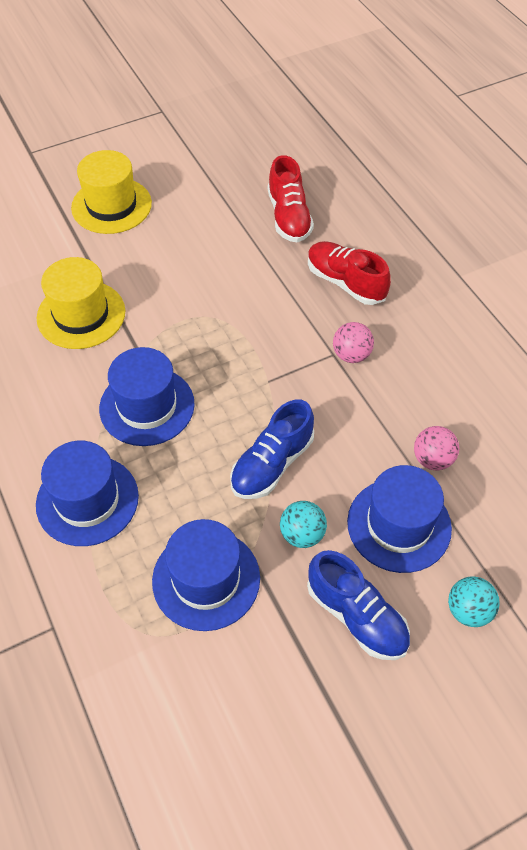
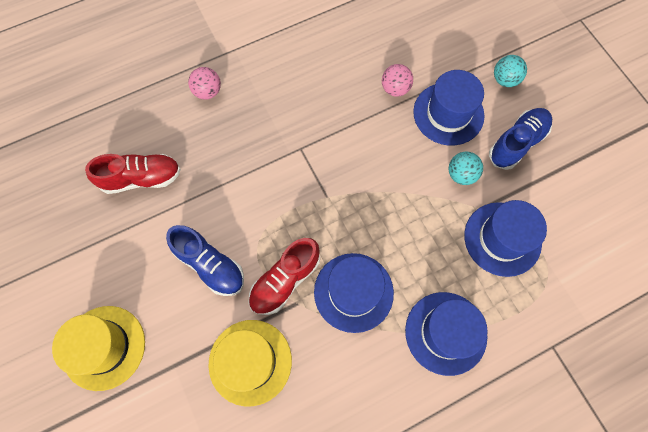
camera: 90 degrees left, 15 degrees up
(272, 464) = (404, 194): blue shoe -> blue shoe (210, 265)
(345, 282) = (225, 136): red shoe -> red shoe (285, 280)
(351, 355) = (302, 135): pink ball -> pink ball (208, 92)

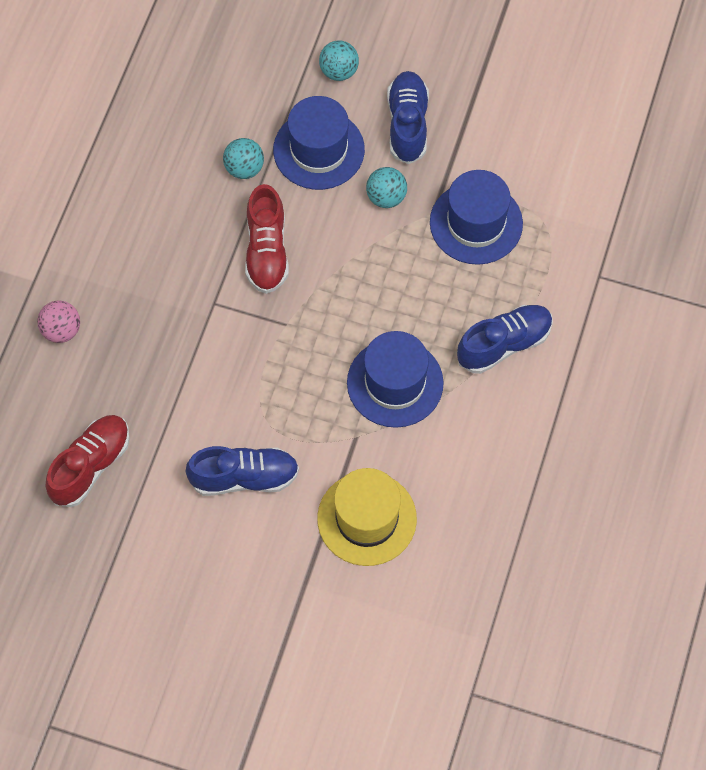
camera: 45 degrees left, 5 degrees down
(104, 347) = (226, 628): yellow hat -> none
(285, 280) = (325, 428): red shoe -> red shoe (266, 251)
(395, 89) = (244, 168): pink ball -> turquoise ball
(445, 333) = (504, 344): blue hat -> blue shoe

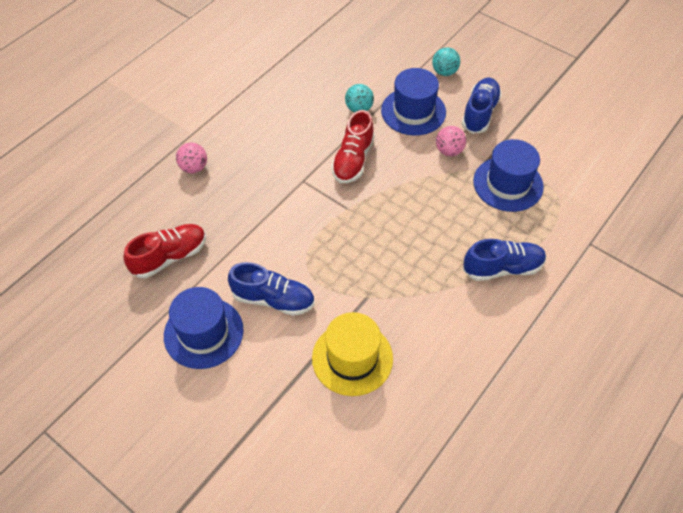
camera: 20 degrees right, 10 degrees down
(386, 197) = (449, 151): turquoise ball -> pink ball
(395, 383) = (410, 269): blue hat -> blue hat (203, 333)

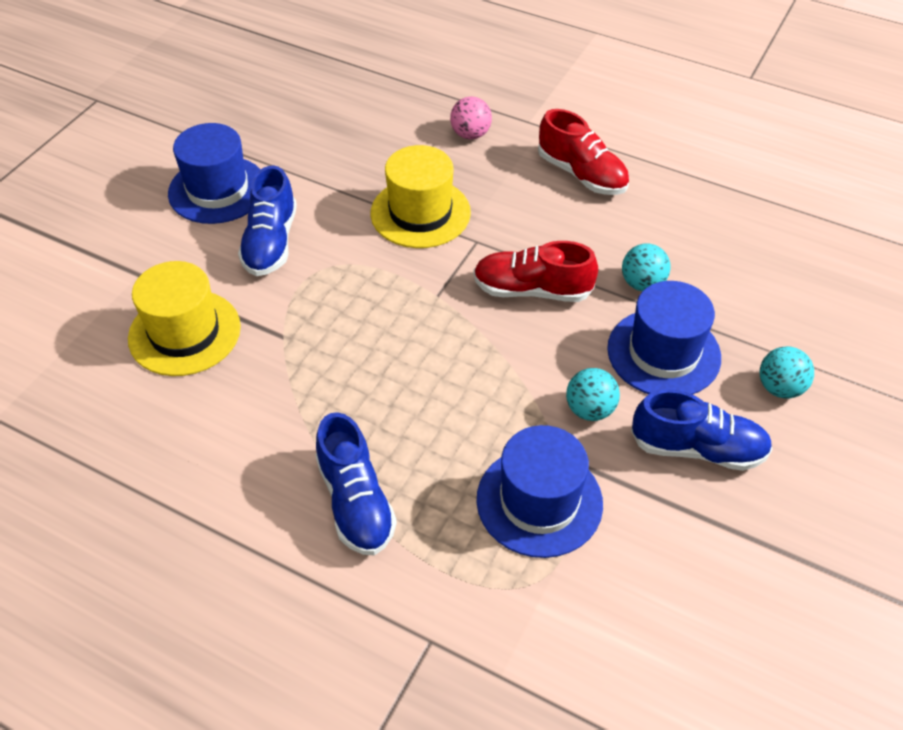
camera: 80 degrees right, 5 degrees down
(170, 257) = (324, 142): red shoe -> red shoe (582, 174)
(267, 207) = (420, 213): none -> yellow hat
(449, 151) = (590, 409): pink ball -> turquoise ball

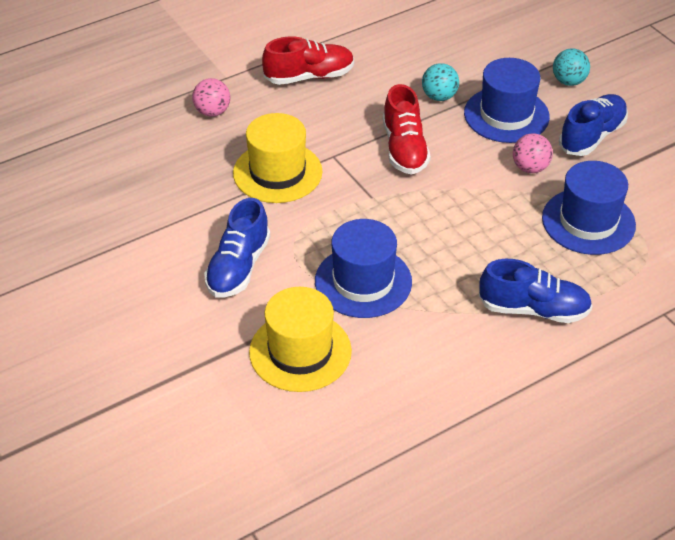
camera: 60 degrees left, 5 degrees down
(218, 190) = (143, 279): blue hat -> blue hat (363, 281)
(271, 242) = (238, 267): blue shoe -> blue shoe turned 75 degrees clockwise
(532, 290) = (404, 149): red shoe -> red shoe turned 45 degrees counterclockwise
(590, 409) = (530, 168): turquoise ball -> pink ball

